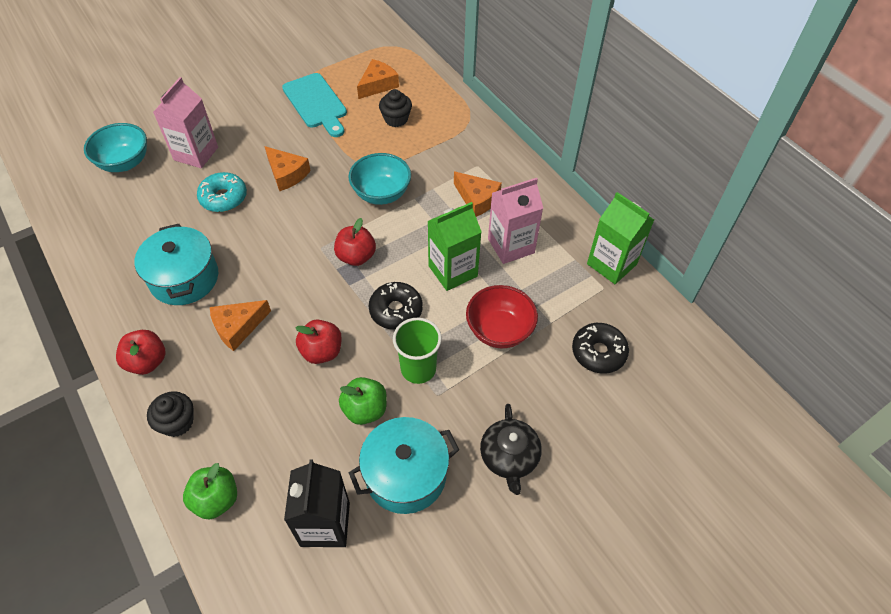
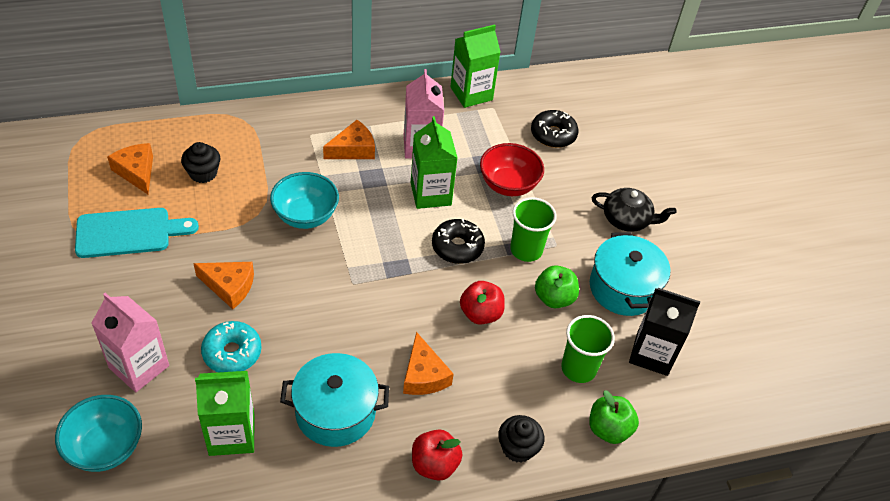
camera: 75 degrees left, 5 degrees down
(149, 223) = (232, 434): none -> green carton
(283, 454) = (578, 368): none -> green cup
(286, 174) = (229, 286): orange cheese -> orange cheese turned 45 degrees clockwise
(356, 256) = (378, 258): red apple -> none

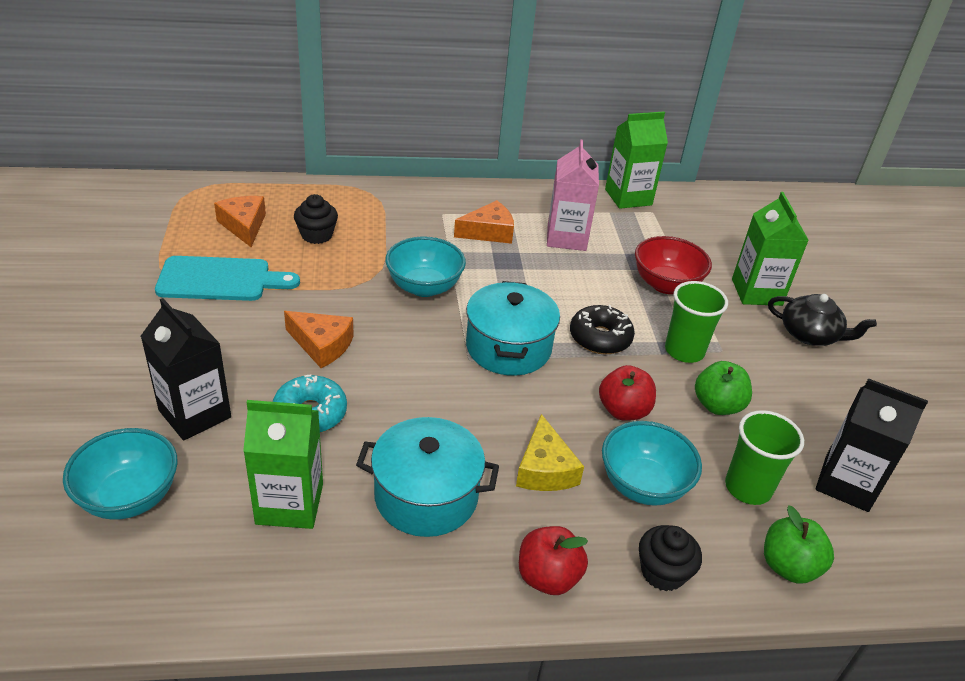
camera: 10 degrees right, 10 degrees down
(139, 367) = (195, 414): pink carton -> black carton
(423, 375) = (544, 469): orange cheese -> yellow cheese
(430, 194) = (573, 283): green carton -> green carton (756, 292)
(499, 378) = (643, 485): none -> turquoise bowl
(553, 135) = (721, 243): black donut -> none
(623, 288) = (807, 405): turquoise pot -> turquoise pot (508, 347)

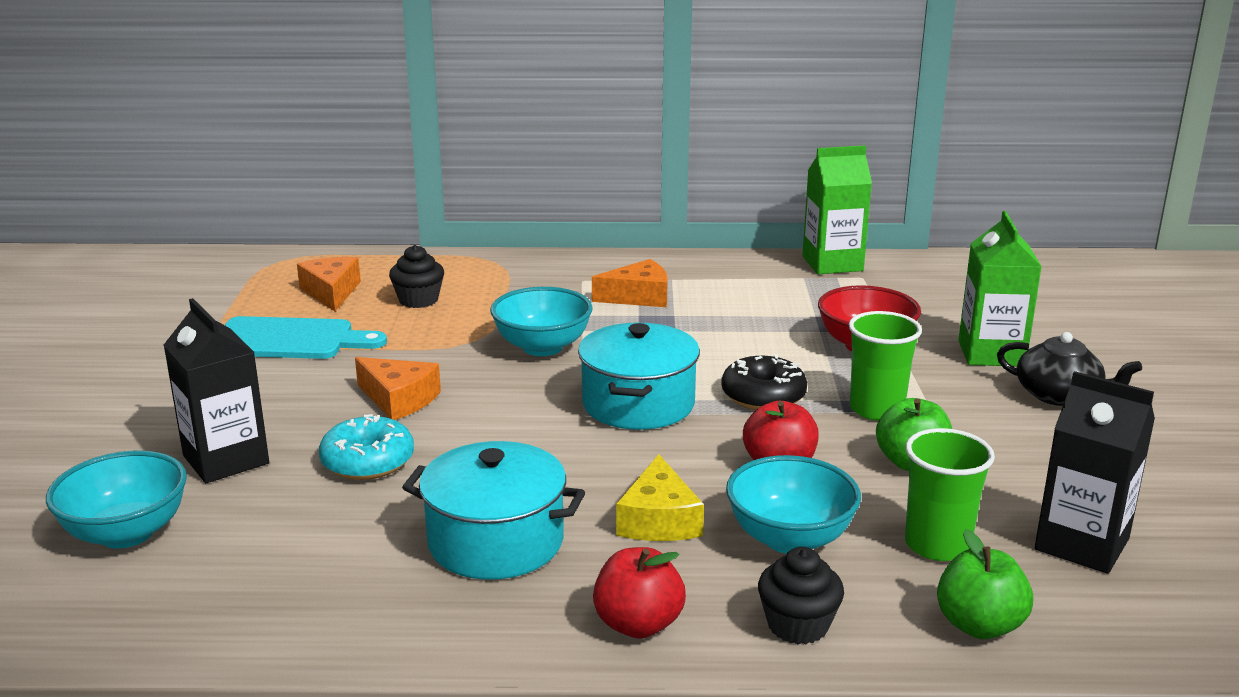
camera: 10 degrees right, 15 degrees down
(289, 504) = (320, 544): green carton -> none
(566, 237) = (740, 302): pink carton -> none

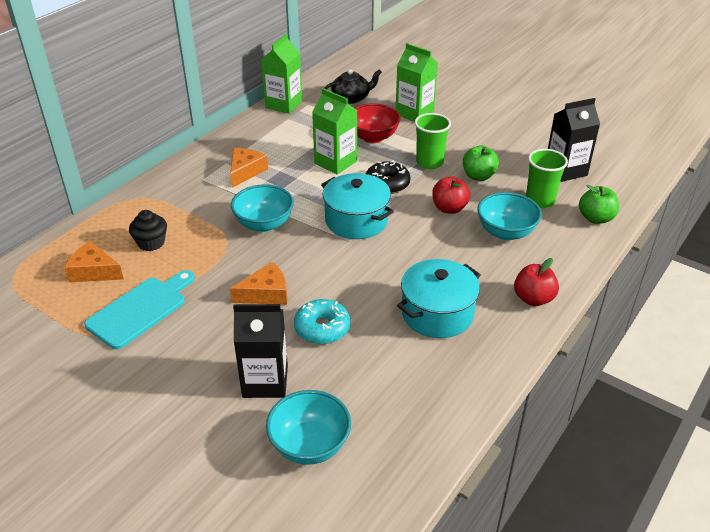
camera: 55 degrees left, 15 degrees up
(659, 520) = (461, 259): yellow cheese -> none
(755, 342) = (335, 162): none -> green carton
(798, 625) = (564, 259): black cupcake -> none
(1059, 395) = (463, 117): black teapot -> black teapot (351, 98)

